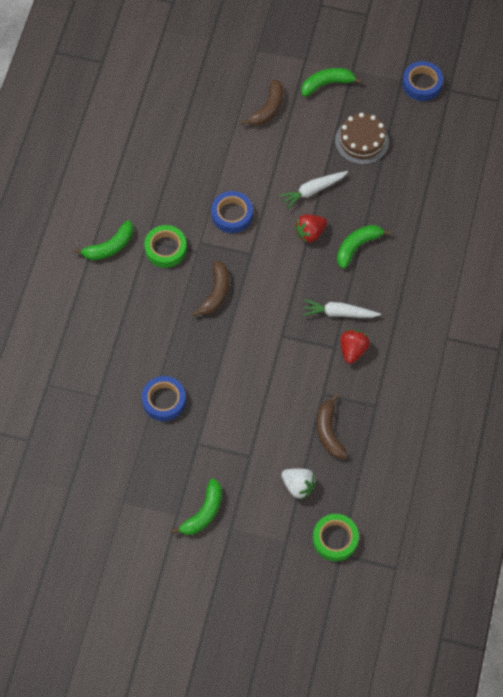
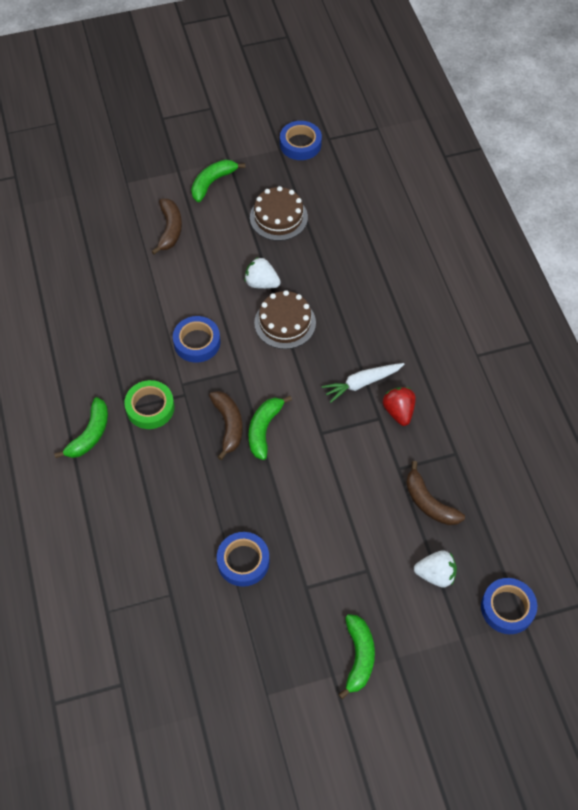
camera: 30 degrees left, 5 degrees down
(310, 233) = (285, 322): red strawberry -> brown cake
(312, 191) = (261, 283): white carrot -> white strawberry
(335, 539) = (507, 608): green tape -> blue tape
(357, 246) = (337, 313): green banana -> green banana (264, 429)

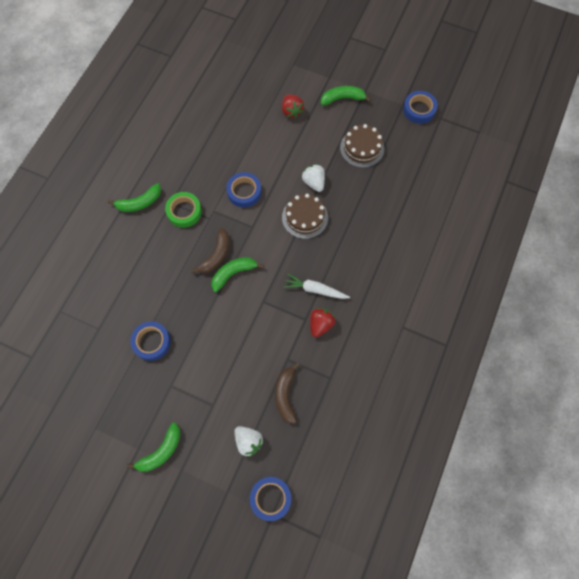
camera: 40 degrees right, 10 degrees up
(170, 229) = (291, 111): brown banana -> red strawberry

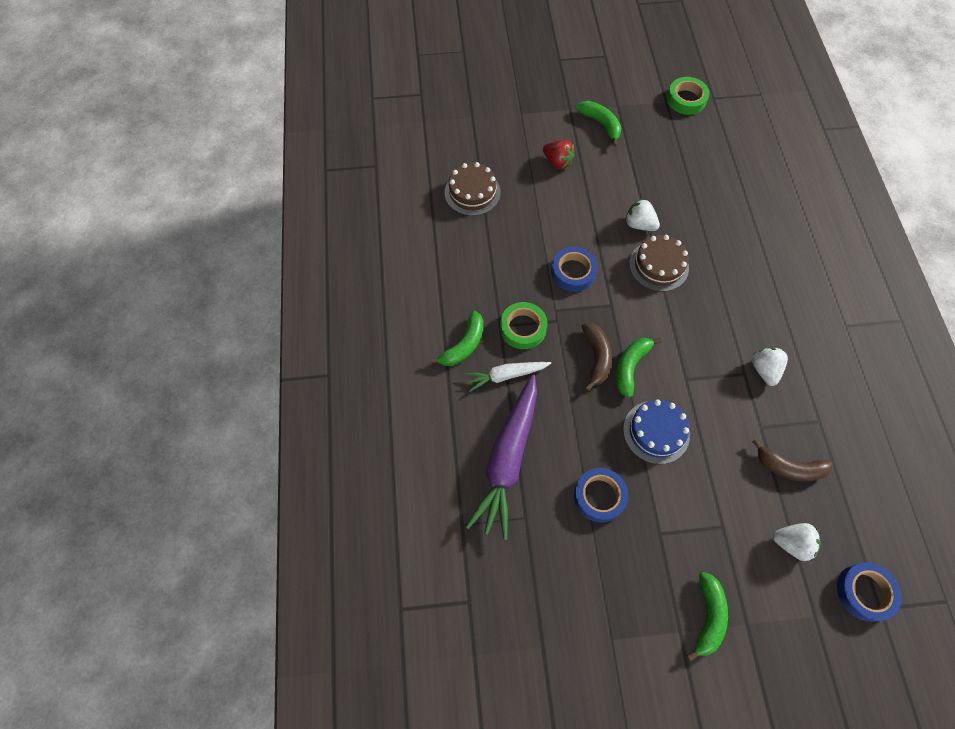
camera: 30 degrees left, 5 degrees down
(114, 288) = (507, 459): none -> purple carrot
(217, 323) = (656, 432): none -> blue cake
(285, 395) = (789, 467): brown banana -> brown banana turned 45 degrees counterclockwise
(315, 290) = (729, 336): white carrot -> white carrot (506, 375)
(320, 324) = (764, 370): red strawberry -> white strawberry
(342, 98) = (600, 124): green banana -> green banana turned 90 degrees clockwise
(362, 148) = (660, 164): brown cake -> brown cake (472, 192)
(419, 110) = (686, 99): blue tape -> green tape

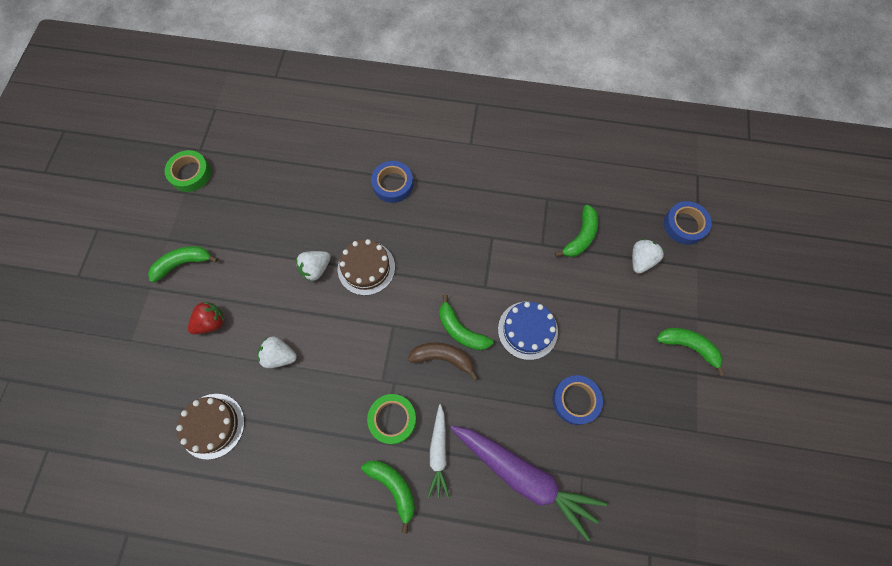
camera: 75 degrees left, 5 degrees up
(573, 272) = (346, 349): blue tape -> blue tape (393, 184)
(764, 370) = (493, 220): white strawberry -> white strawberry (279, 356)
(789, 467) = (580, 236): brown banana -> green banana

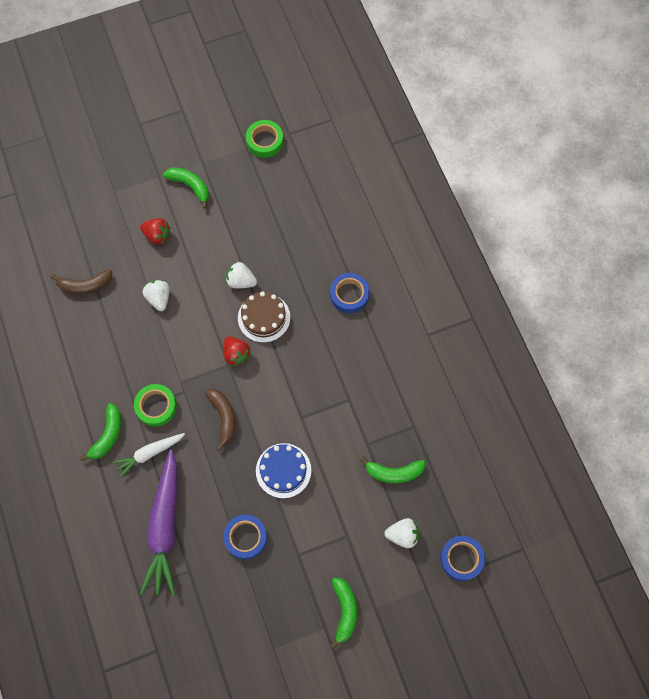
camera: 60 degrees right, 0 degrees up
(212, 426) = (85, 285): brown cake -> brown banana
(386, 312) = (236, 354): none -> red strawberry
(461, 330) = (253, 418): green banana -> none

